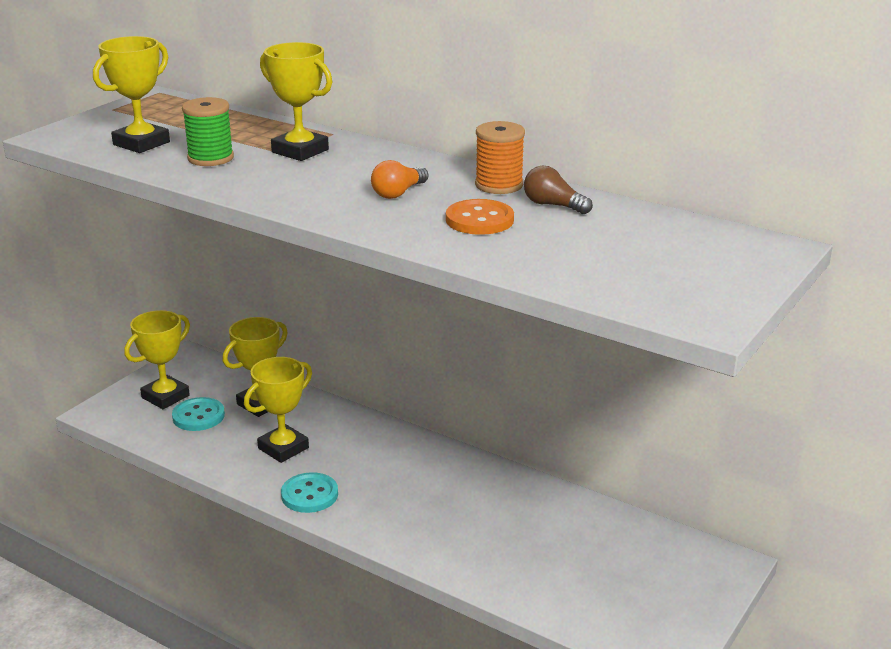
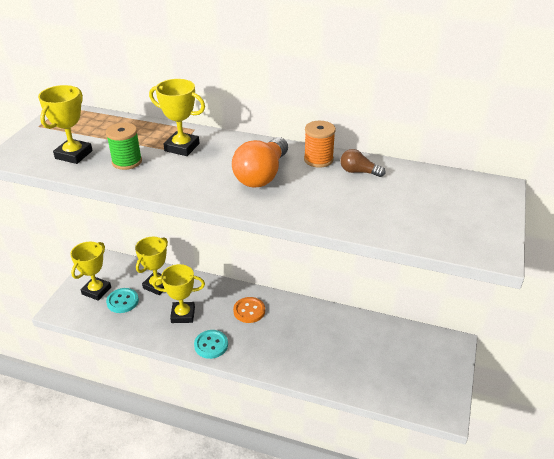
camera: 15 degrees left, 10 degrees up
(283, 448) = (183, 315): yellow trophy -> yellow trophy turned 60 degrees clockwise
(398, 193) = (262, 175): orange light bulb -> orange light bulb, size x1.90
(479, 220) = (322, 191): orange button -> orange button (249, 311)

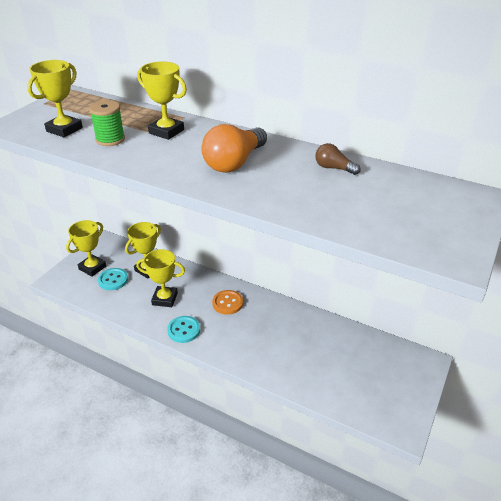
camera: 10 degrees right, 0 degrees up
(318, 159) = (296, 153): orange spool -> none

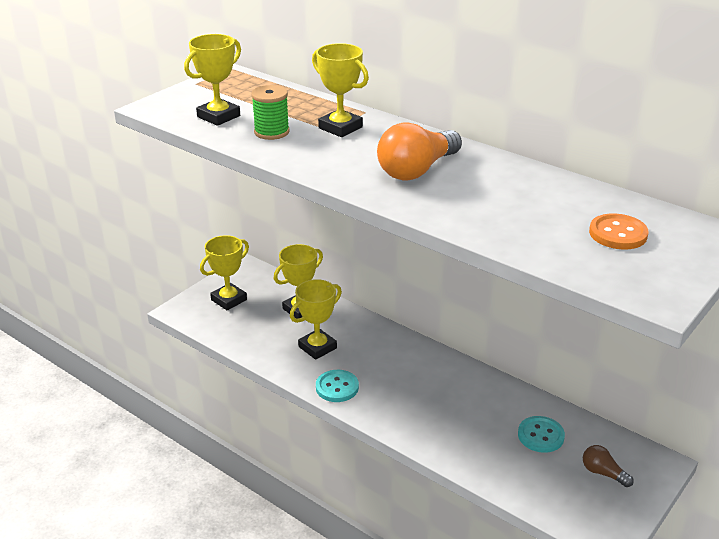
camera: 10 degrees right, 5 degrees down
(113, 280) = (253, 317): turquoise button -> turquoise button (540, 436)
(165, 299) = (317, 347): yellow trophy -> yellow trophy turned 60 degrees counterclockwise
(227, 303) = (399, 361): orange button -> orange button (618, 234)
(333, 168) = (538, 186): brown light bulb -> brown light bulb (603, 473)

